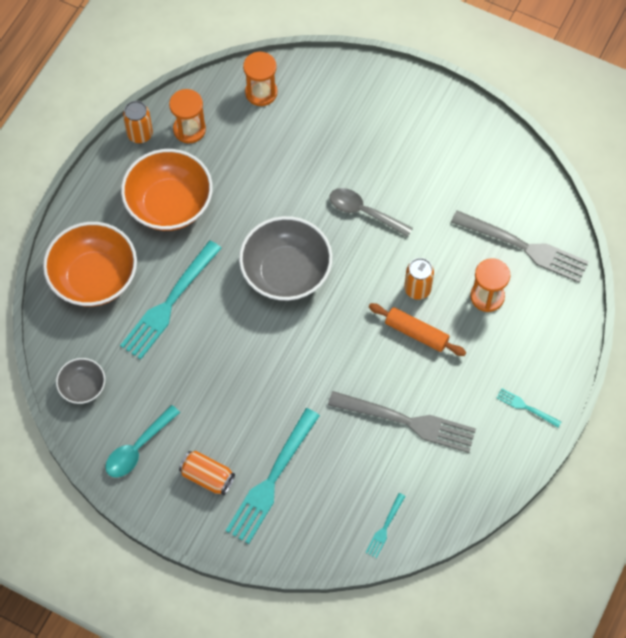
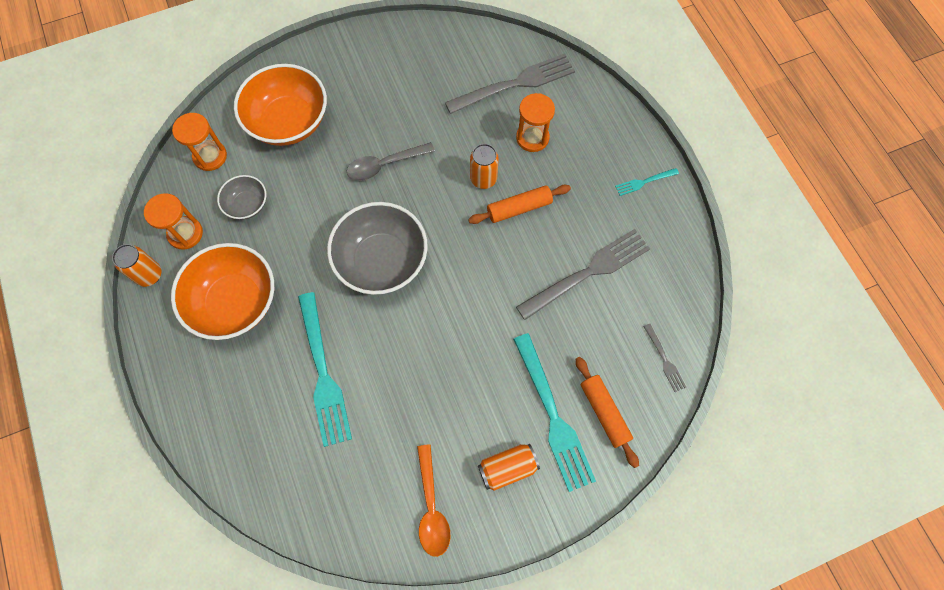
camera: 50 degrees left, 5 degrees up
(83, 387) = (333, 511): grey bowl -> grey bowl (247, 205)
(94, 278) = (241, 418): orange bowl -> orange bowl (289, 122)
(138, 448) = (431, 507): turquoise spoon -> orange spoon
(305, 513) = (604, 412): none -> orange rolling pin
(385, 527) = (664, 360): turquoise fork -> grey fork

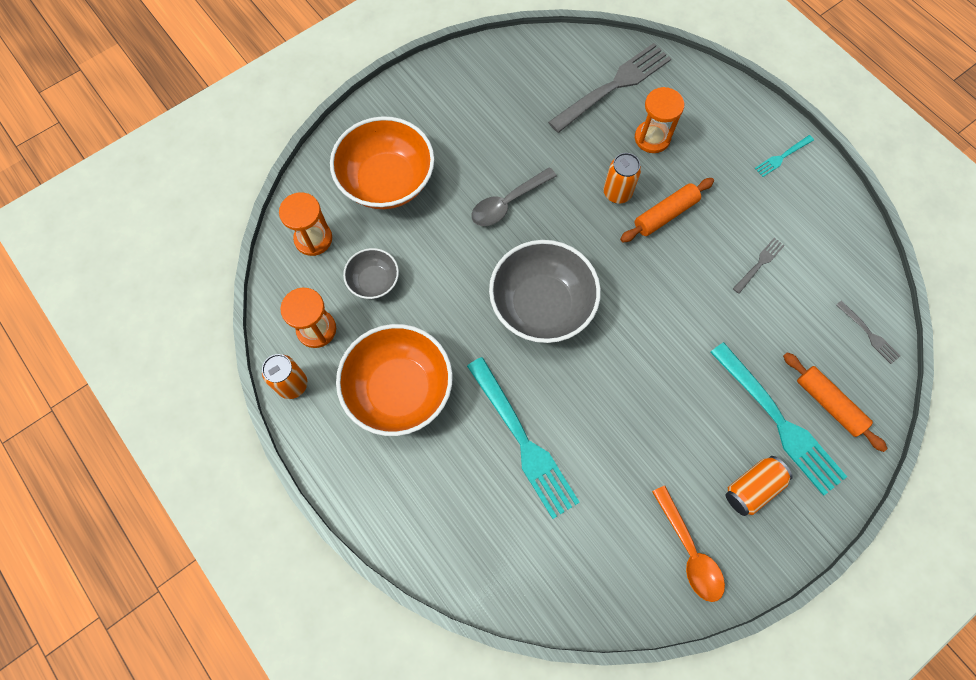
camera: 15 degrees left, 0 degrees up
(587, 272) = (759, 264): grey fork -> grey fork, size x0.46

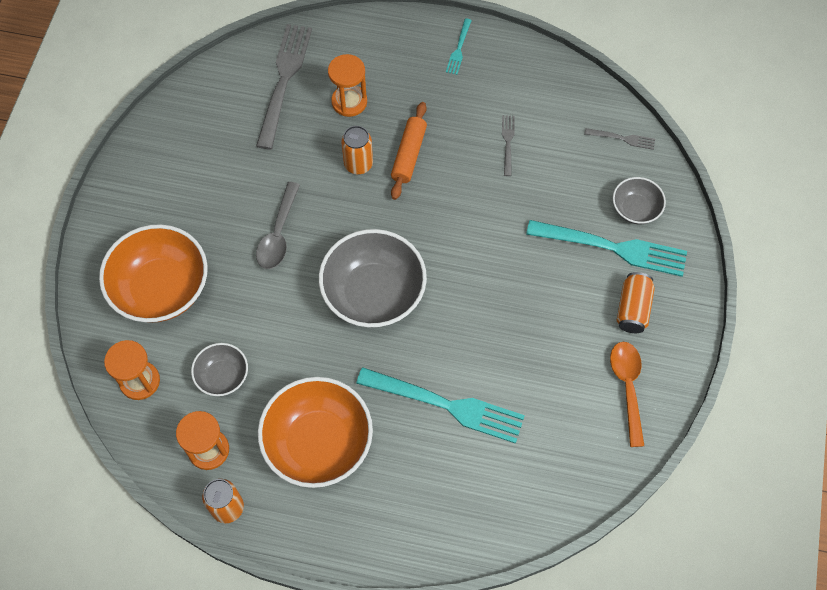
camera: 40 degrees left, 5 degrees down
(689, 551) = (627, 387): orange spoon -> orange spoon turned 120 degrees counterclockwise
(828, 403) = (635, 209): orange rolling pin -> grey bowl

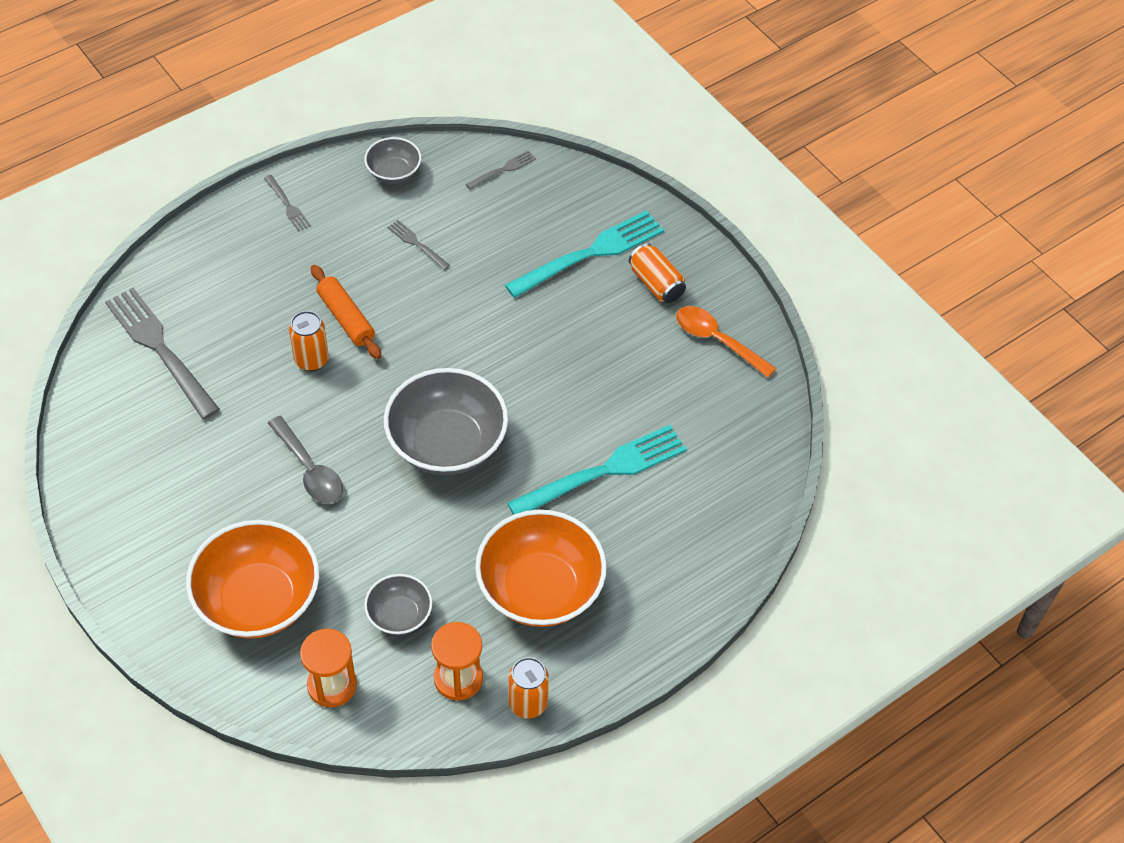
camera: 50 degrees left, 10 degrees down
(349, 102) = (242, 319): orange hourglass -> none
(459, 49) = (287, 205): turquoise fork -> grey fork
(635, 209) = (574, 212): grey bowl -> grey bowl (394, 172)

